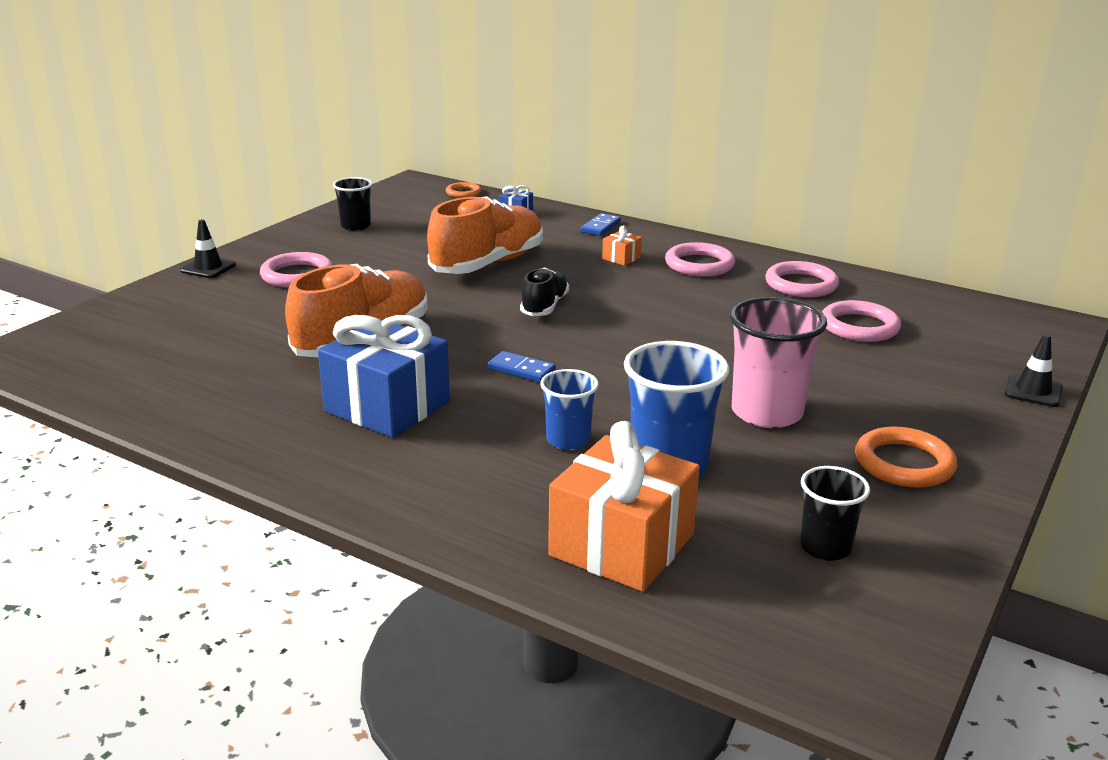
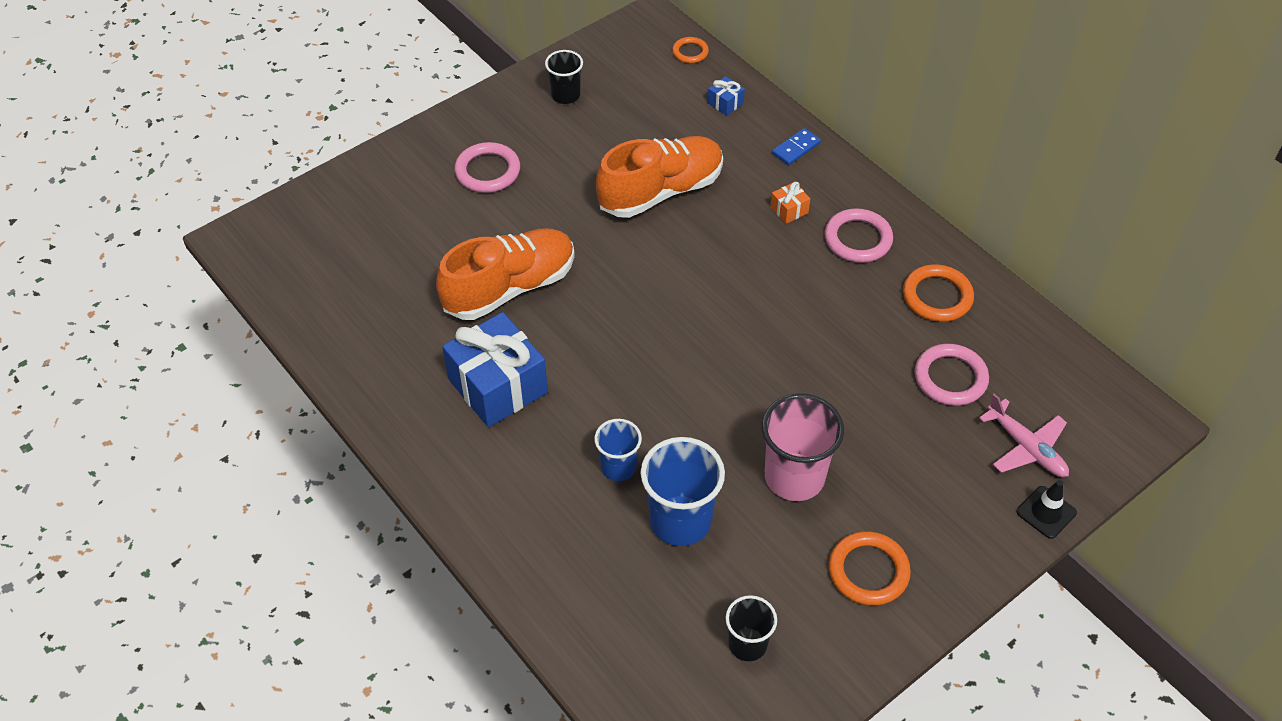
camera: 20 degrees right, 25 degrees up
(208, 268) = (416, 141): black traffic cone -> none
(521, 370) = (622, 364): blue domino -> none
(544, 306) = (681, 274): black shoe -> none
(622, 545) = (603, 597): orange gift -> none
(801, 284) = (937, 296): pink ring -> orange ring
(971, 355) = (1026, 447): none -> pink plane

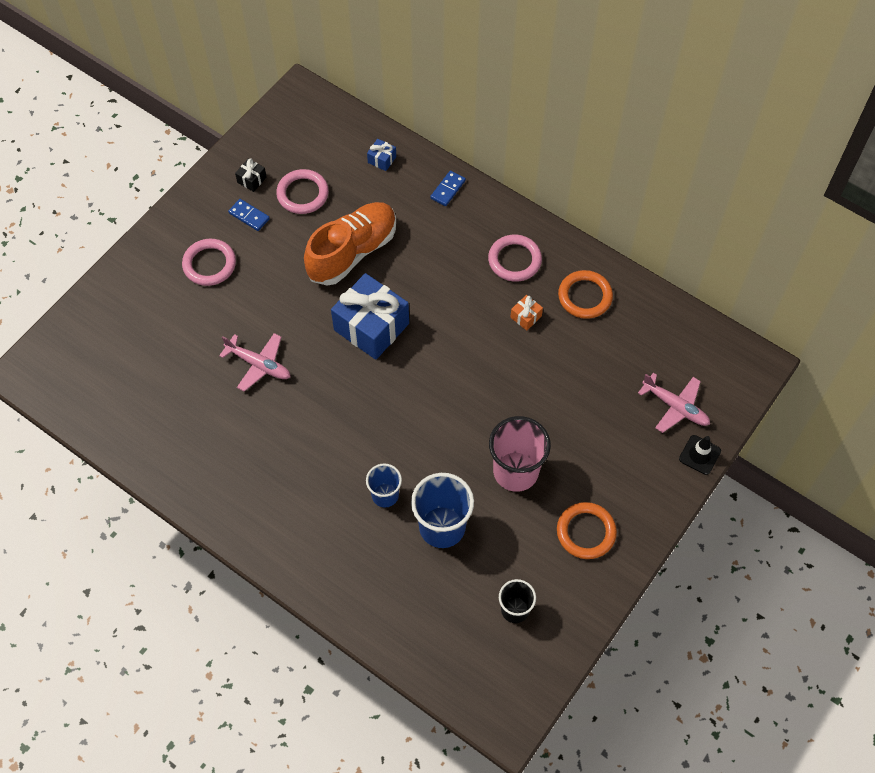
camera: 15 degrees left, 10 degrees up
(498, 386) = (275, 450): blue gift -> blue gift (371, 326)
(510, 288) = (258, 364): orange shoe -> pink plane
(550, 131) = (249, 216): none -> blue domino
(565, 95) = (252, 180): black cup -> black gift
(690, 52) = (341, 117): orange ring -> none
(789, 210) = (456, 246): orange gift -> orange gift (526, 317)
(950, 378) = (609, 363): pink ring -> pink ring (302, 194)

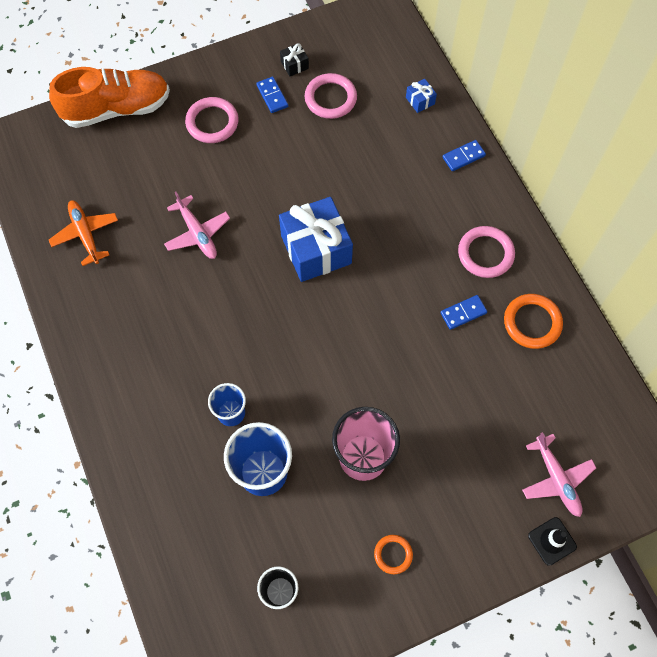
camera: 30 degrees right, 5 degrees up
(157, 416) = (86, 234): none -> orange plane
(352, 252) = (341, 172): orange shoe -> orange shoe (117, 109)
(526, 317) = (463, 313): orange gift -> blue domino
(586, 532) = (393, 554): orange ring -> orange ring, size x0.60

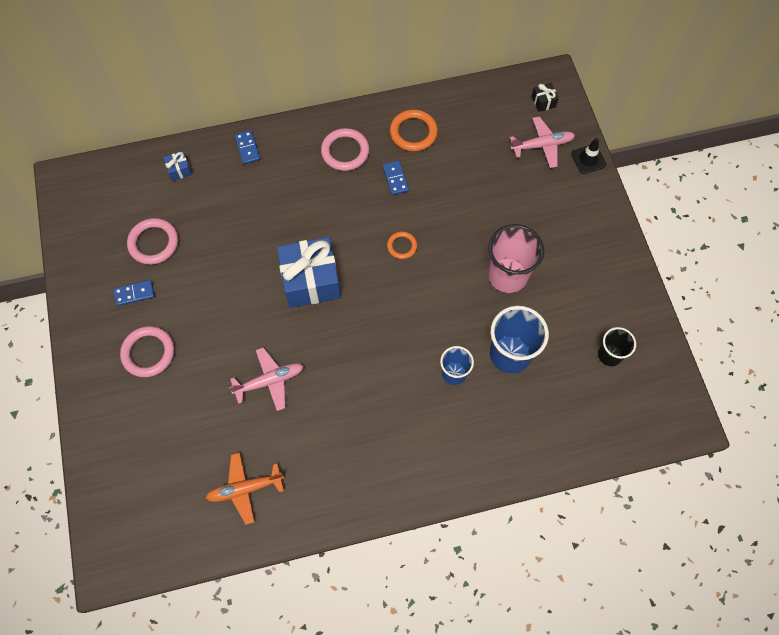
camera: 80 degrees left, 0 degrees up
(117, 109) = (102, 445): orange shoe -> none
(294, 65) = (104, 268): black gift -> black gift (543, 102)
(393, 554) = (588, 267): orange ring -> orange ring (402, 246)

